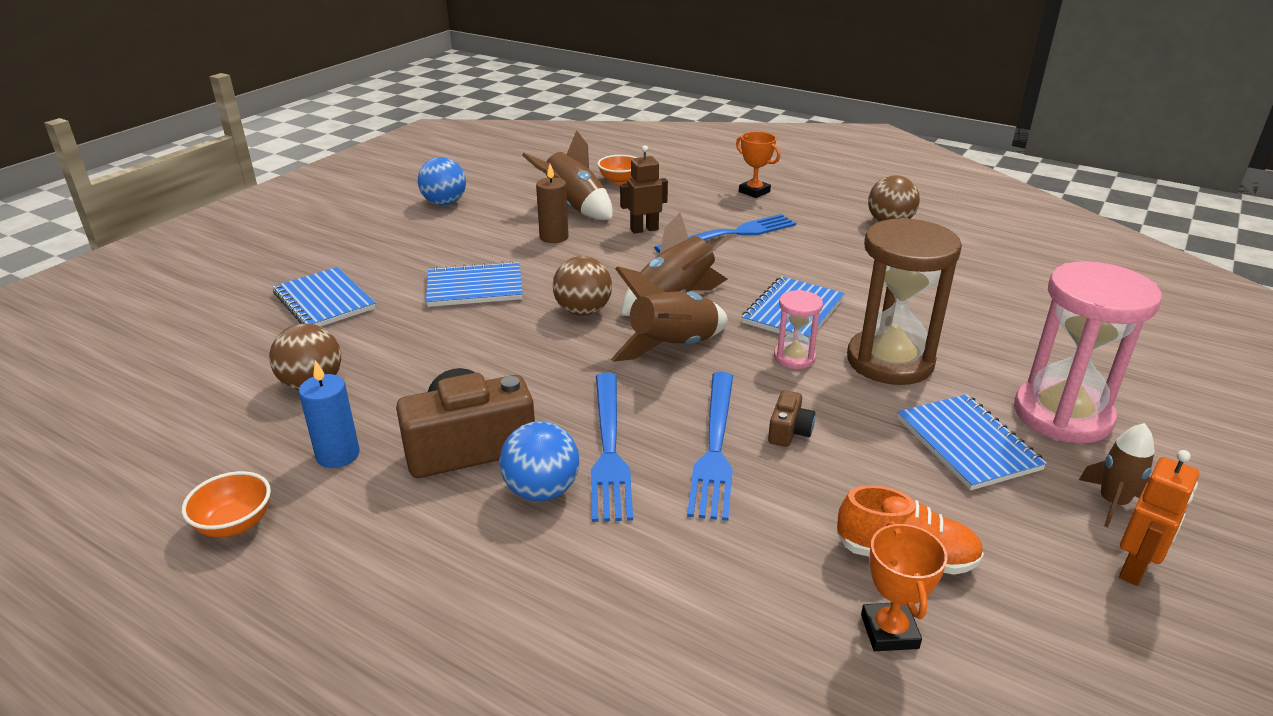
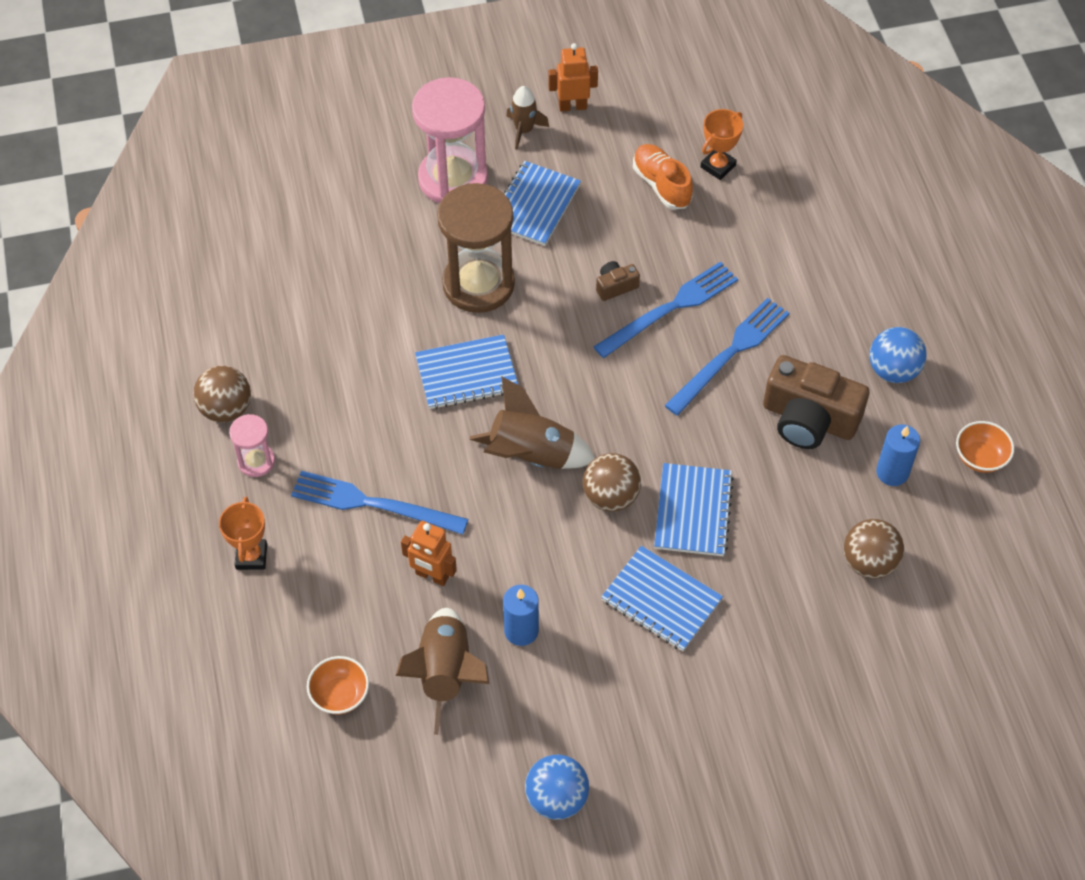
camera: 135 degrees left, 25 degrees up
(324, 301) = (796, 681): blue notebook -> blue notebook (693, 511)
(541, 491) = (796, 353): blue ball -> blue ball (893, 370)
(554, 237) = (521, 630): brown candle -> blue candle
(644, 229) = (432, 576): brown robot -> orange robot
(673, 347) = (594, 405): brown rocket -> none
(794, 358) = (531, 334): pink hourglass -> pink hourglass (256, 461)

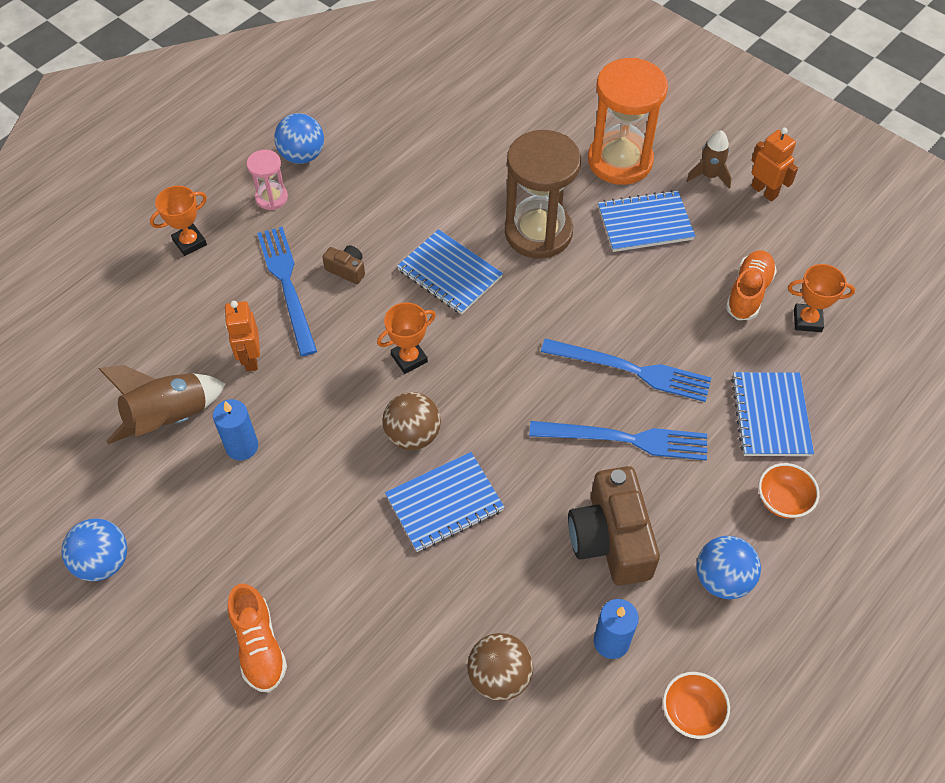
camera: 55 degrees right, 0 degrees up
(226, 409) = (302, 156): brown ball -> blue ball
(340, 695) = (108, 363): orange bowl -> orange bowl (783, 500)
(453, 179) = (620, 161): pink hourglass -> orange hourglass
(531, 455) = (409, 358): brown rocket -> orange trophy
(615, 286) = (618, 320): brown camera -> brown camera (347, 269)
(661, 600) = (340, 530): blue notebook -> blue notebook (770, 416)
(725, 716) = (259, 646): none -> orange shoe

